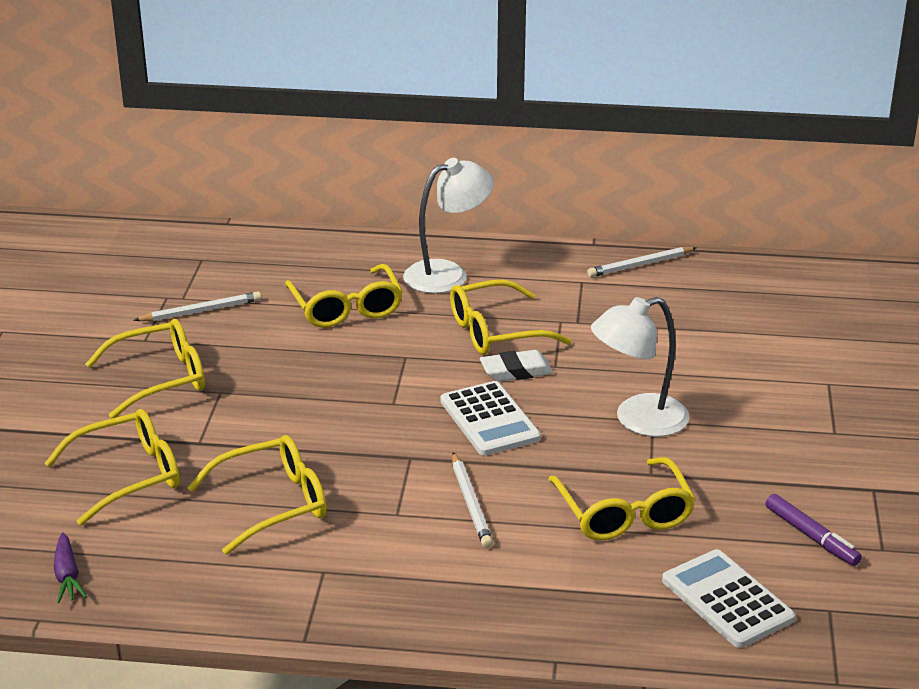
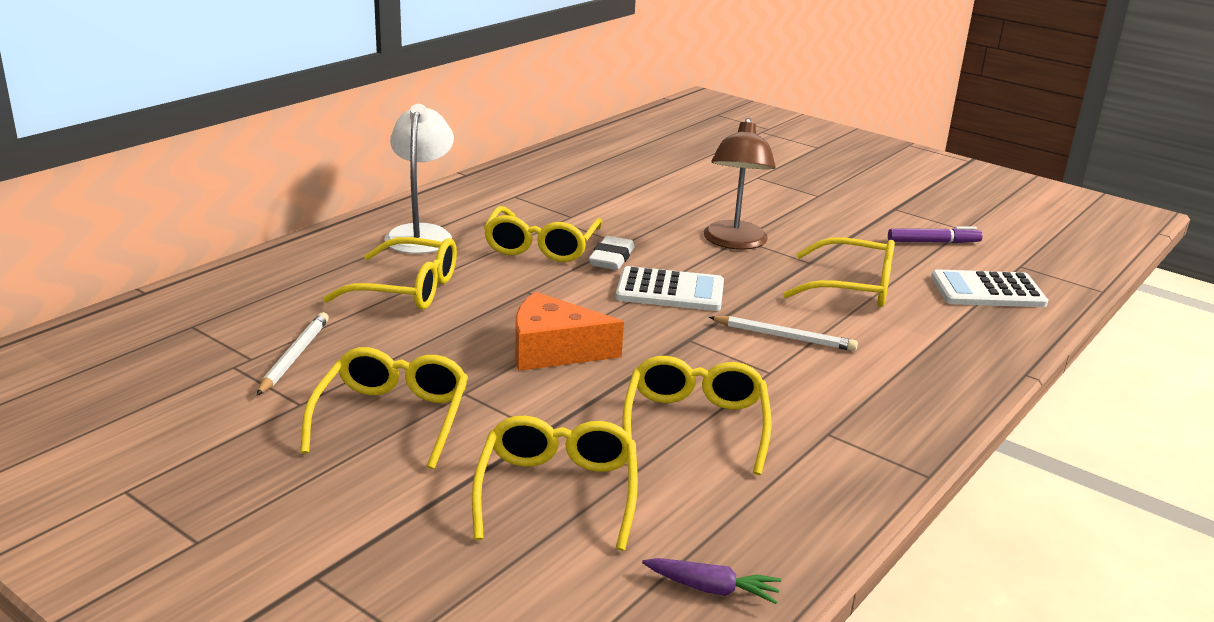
camera: 60 degrees left, 5 degrees down
(320, 404) = (553, 350): none -> orange cheese
(638, 420) = (734, 242): white lamp -> brown lamp
(640, 265) = (522, 172): white pencil -> none

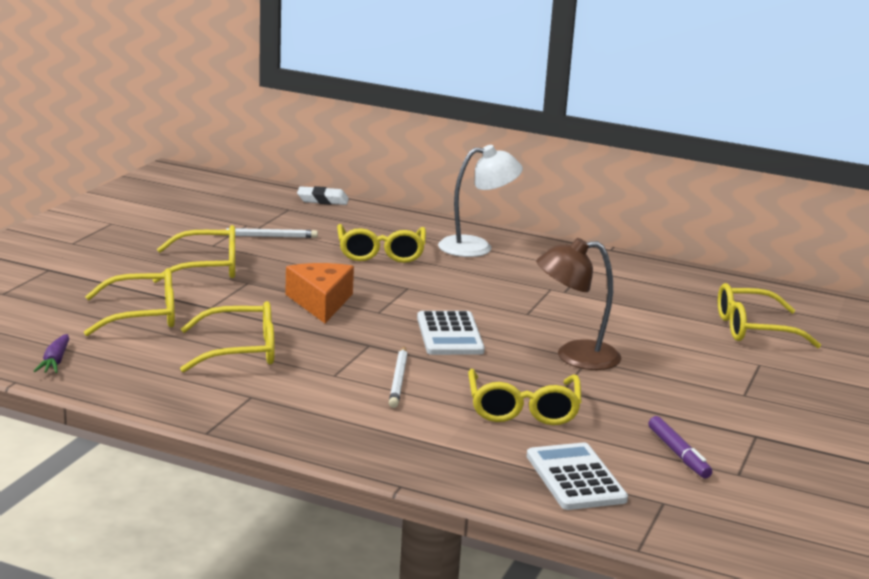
camera: 75 degrees right, 5 degrees down
(541, 246) = (491, 286): yellow glasses -> yellow glasses (753, 329)
(611, 258) = (492, 311): white eraser -> white eraser (322, 200)

